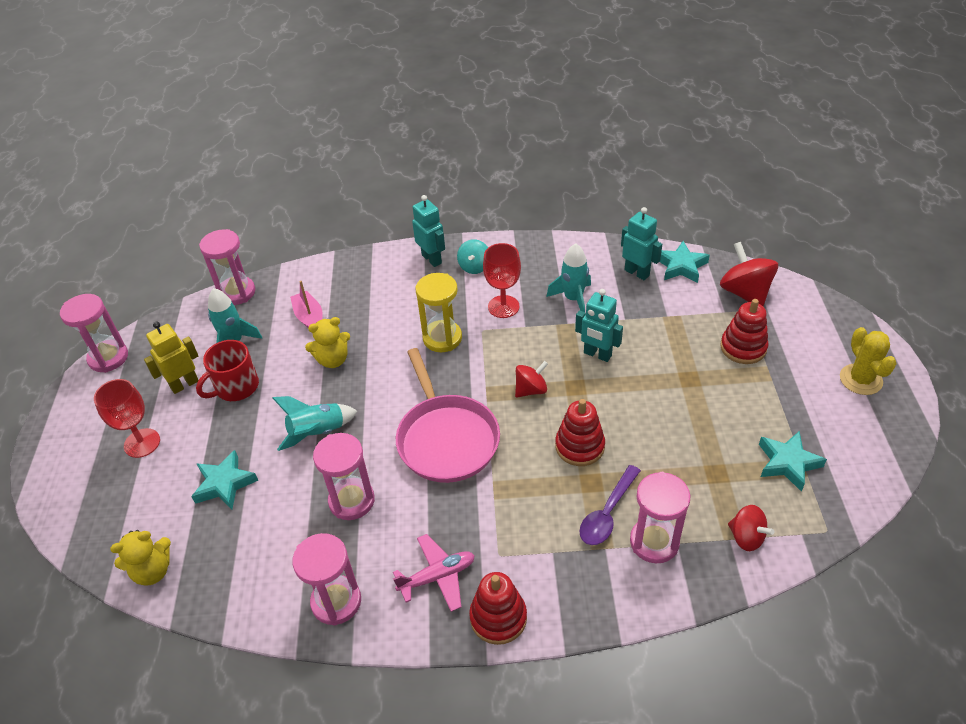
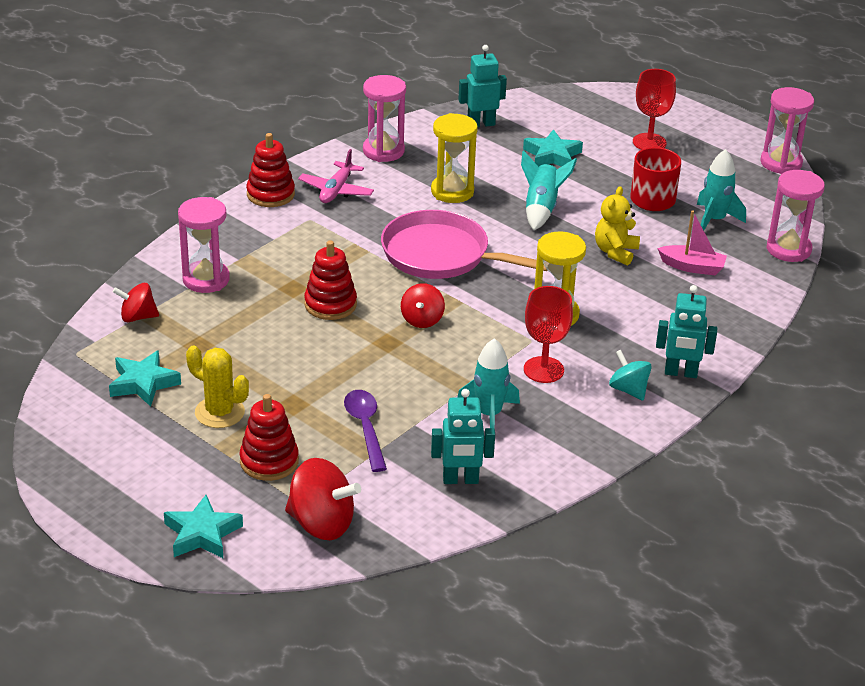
camera: 130 degrees right, 10 degrees down
(153, 571) = (517, 107): yellow teddy bear -> none
(184, 384) = (692, 180): yellow robot -> none
(351, 501) = (452, 191): pink hourglass -> yellow hourglass
(597, 354) = (401, 378): turquoise robot -> turquoise robot (481, 124)
(607, 513) = (259, 277): purple spoon -> purple spoon (365, 428)
(681, 266) = (422, 516): turquoise star -> turquoise star (202, 534)
(860, 379) = (125, 494): yellow cactus -> yellow cactus (219, 412)

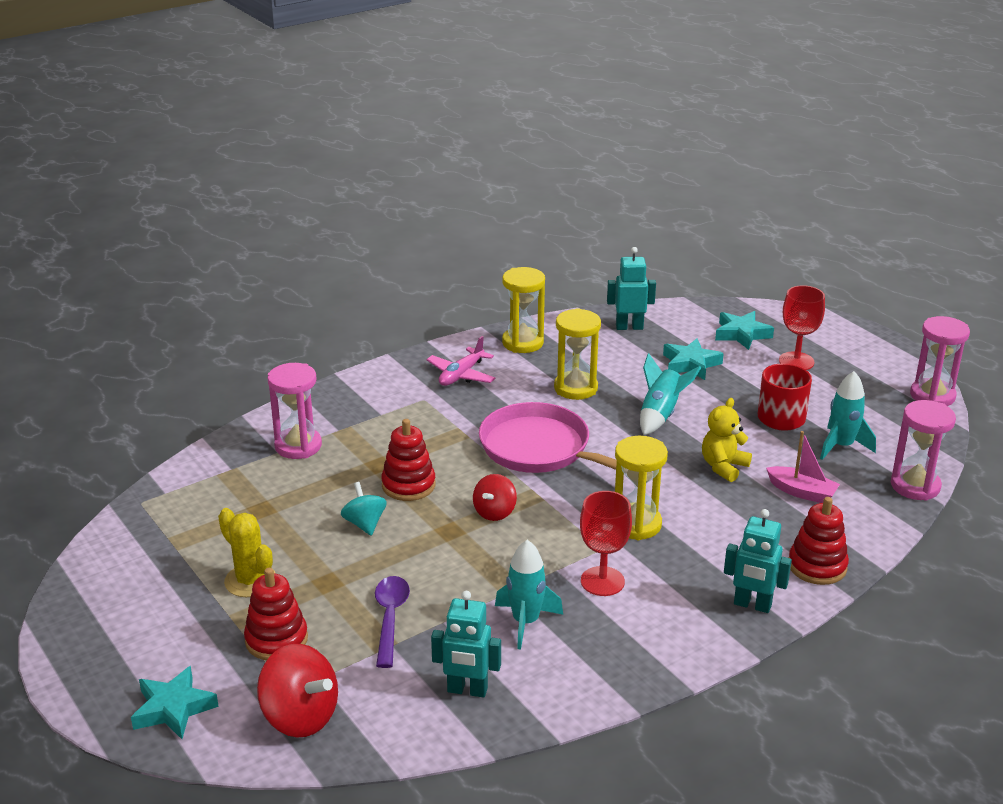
camera: 15 degrees right, 5 degrees down
(138, 317) = (216, 474): red spinning top -> none
(143, 383) = (190, 541): turquoise star -> turquoise star (742, 334)
(270, 194) = (396, 372): red stacking toy -> red stacking toy (817, 566)
(383, 151) = (522, 343): pink hourglass -> yellow hourglass
(628, 390) = (688, 616): turquoise spinning top -> turquoise spinning top (364, 524)

